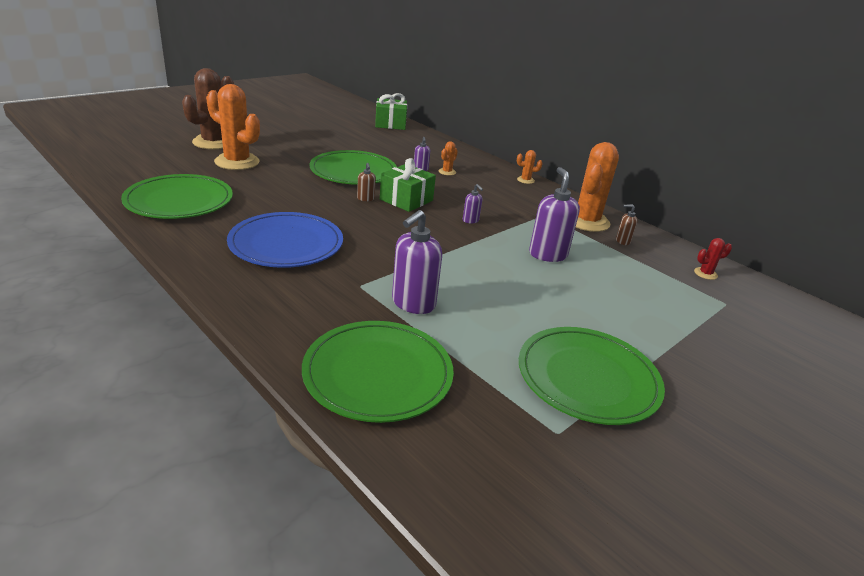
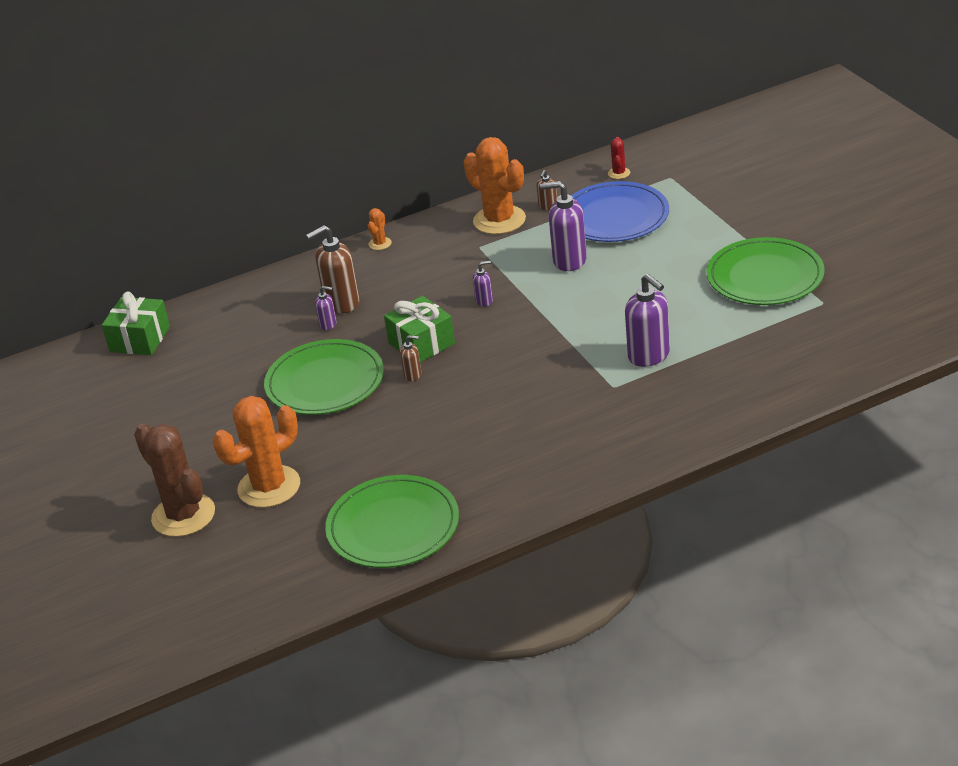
camera: 65 degrees left, 5 degrees up
(286, 244) = (521, 435): blue plate -> blue plate (614, 217)
(378, 374) = (750, 382): green plate -> none
(447, 172) = (341, 303): orange cactus -> brown soap dispenser

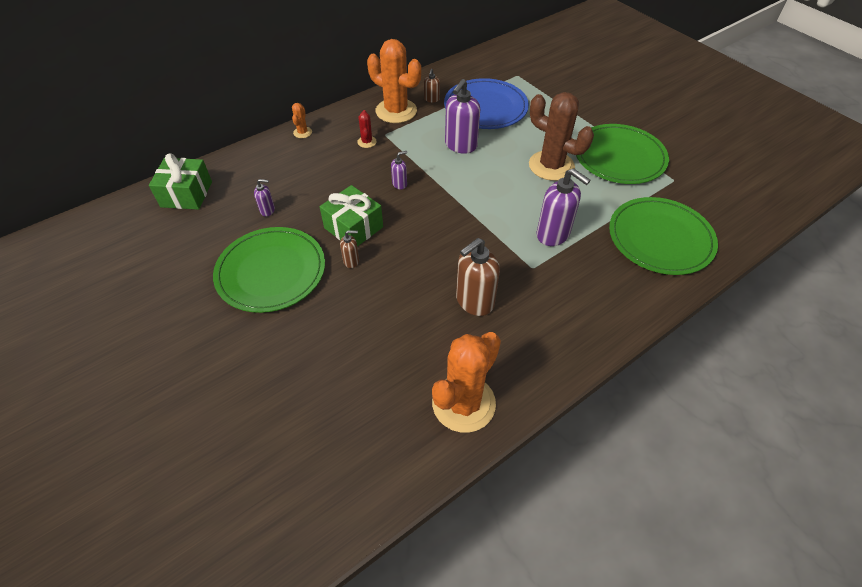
camera: 15 degrees left, 15 degrees up
(140, 339) = (93, 230): green gift -> green gift (186, 194)
(183, 515) = (136, 448): brown cactus -> brown cactus (551, 166)
(269, 487) = (227, 403): orange cactus -> orange cactus (463, 403)
(341, 303) = (277, 189): brown soap dispenser -> brown soap dispenser (474, 301)
(393, 526) = (362, 450): green plate -> green plate (660, 238)
(569, 261) = (460, 145): purple soap dispenser -> purple soap dispenser turned 60 degrees counterclockwise
(619, 173) = (478, 72): red cactus -> red cactus (367, 142)

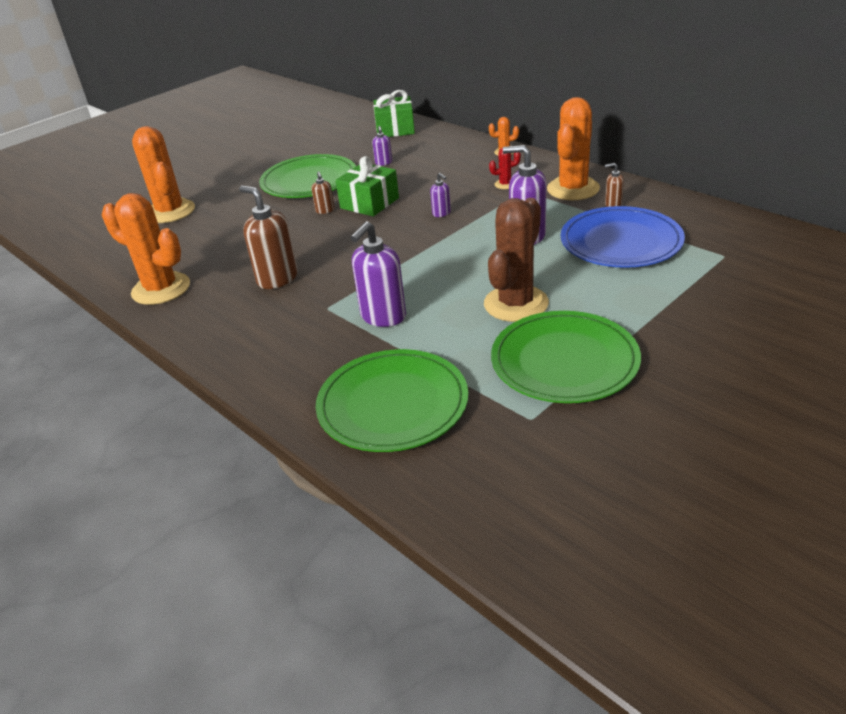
camera: 85 degrees right, 15 degrees down
(271, 412) = (170, 212): none -> orange cactus

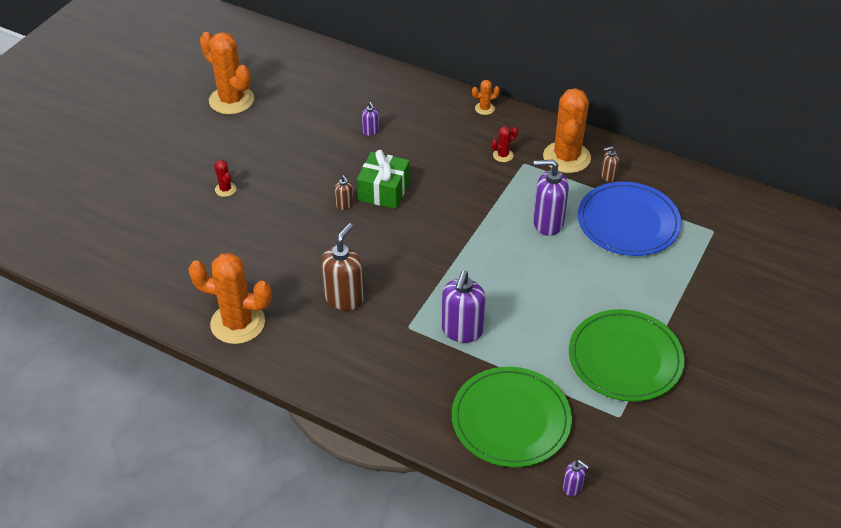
camera: 20 degrees left, 10 degrees up
(170, 212) = (182, 219): orange cactus -> orange cactus (231, 100)
(224, 194) = (225, 189): none -> red cactus
(277, 279) = (344, 298): brown soap dispenser -> brown soap dispenser turned 90 degrees clockwise
(309, 181) = (306, 163): green plate -> none
(395, 129) = (359, 78): green gift -> none
(441, 213) = (459, 199): purple soap dispenser -> purple soap dispenser (572, 487)
(516, 304) = (566, 303): brown cactus -> none

